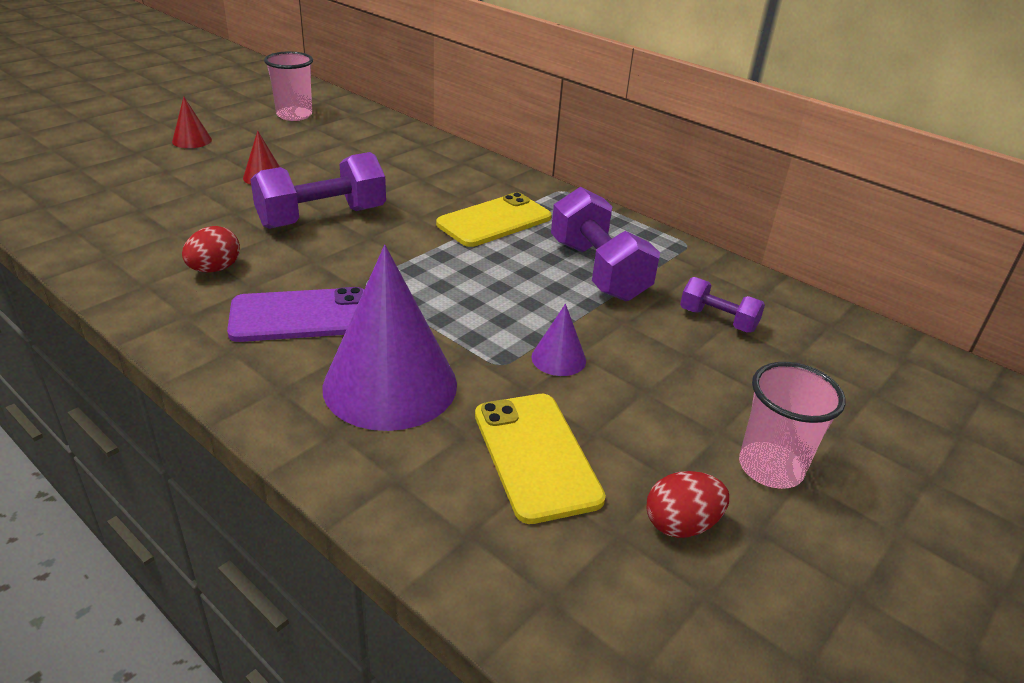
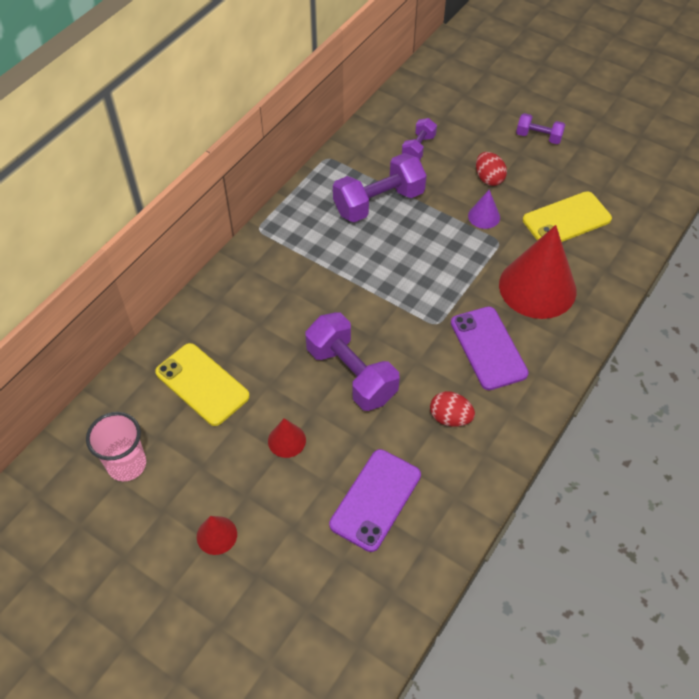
camera: 95 degrees left, 20 degrees up
(153, 211) = (375, 500): none -> purple phone
(390, 385) = (537, 287): purple cone -> red cone
(494, 221) = (324, 264): yellow phone -> yellow phone (202, 384)
(681, 524) = (588, 168): red egg -> red egg (489, 178)
(770, 468) = (538, 137): pink cup -> purple dumbbell

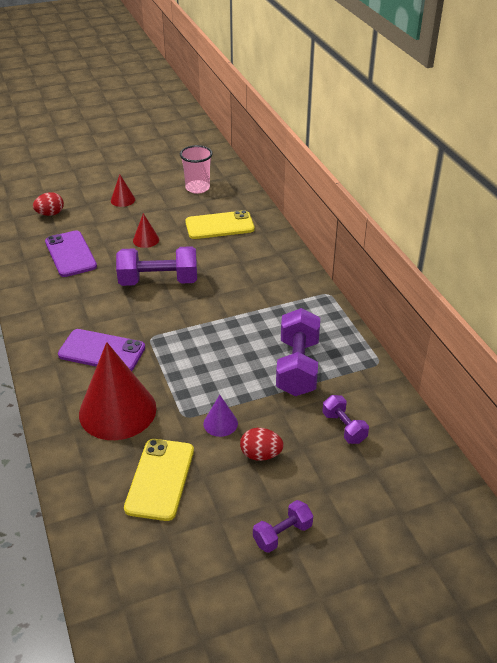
camera: 125 degrees right, 15 degrees down
(450, 418) = (78, 306): red egg -> red egg (50, 214)

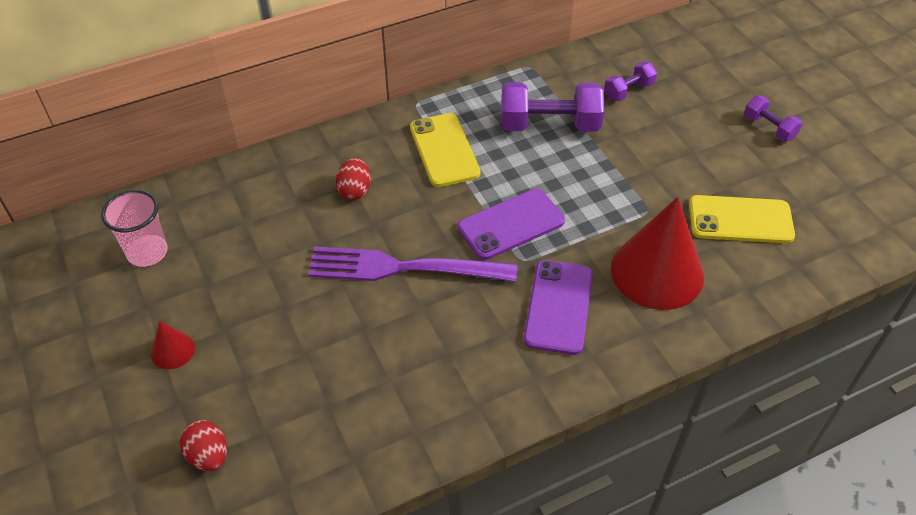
camera: 95 degrees left, 10 degrees up
(70, 254) = (336, 394): purple phone -> purple phone (511, 224)
(146, 240) = (297, 299): red cone -> none
(158, 281) = (402, 268): purple dumbbell -> purple fork
(219, 225) = (262, 215): yellow phone -> yellow phone (444, 150)
(220, 423) = (650, 180): purple cone -> none
(261, 454) = (682, 147): red egg -> red egg (355, 190)

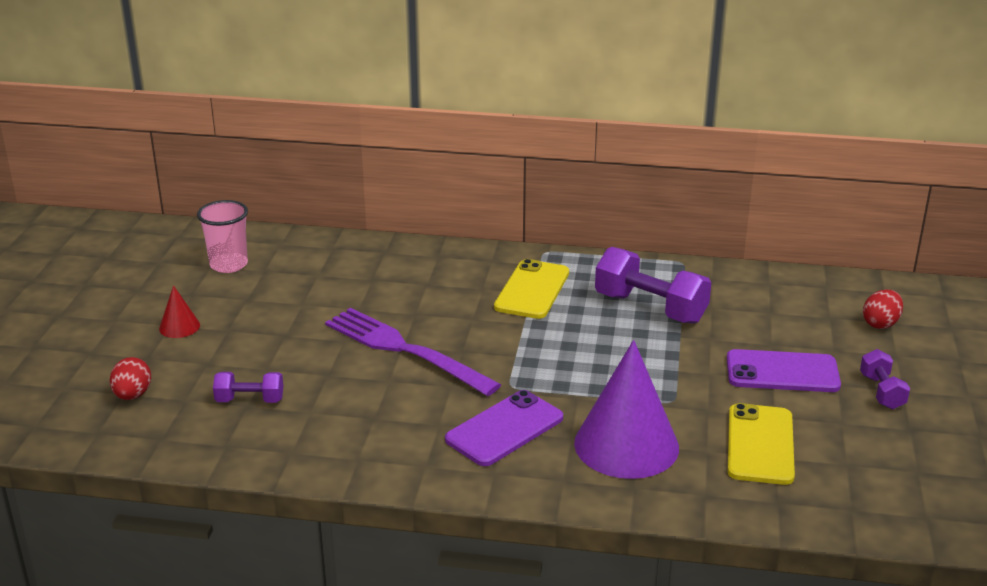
camera: 35 degrees right, 20 degrees down
(355, 190) = (425, 287): red egg -> red egg (880, 324)
(511, 224) = (530, 359): purple phone -> purple phone (782, 372)
(628, 91) = (761, 312): purple dumbbell -> purple dumbbell (250, 400)
(657, 272) = (626, 445): red cone -> purple cone
(740, 220) = (760, 444): yellow phone -> yellow phone turned 60 degrees clockwise

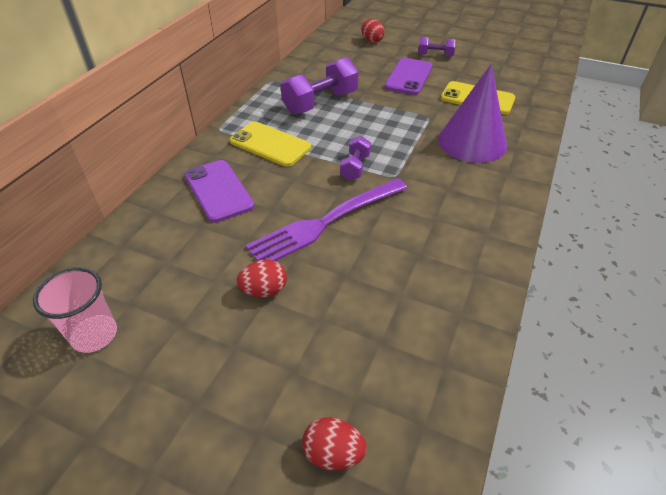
camera: 75 degrees left, 15 degrees up
(179, 327) = (204, 394): red cone -> none
(250, 400) = (372, 338): purple dumbbell -> purple dumbbell (355, 167)
(296, 332) = (264, 290): none -> red egg
(504, 429) = (446, 188): purple phone -> purple phone (218, 191)

